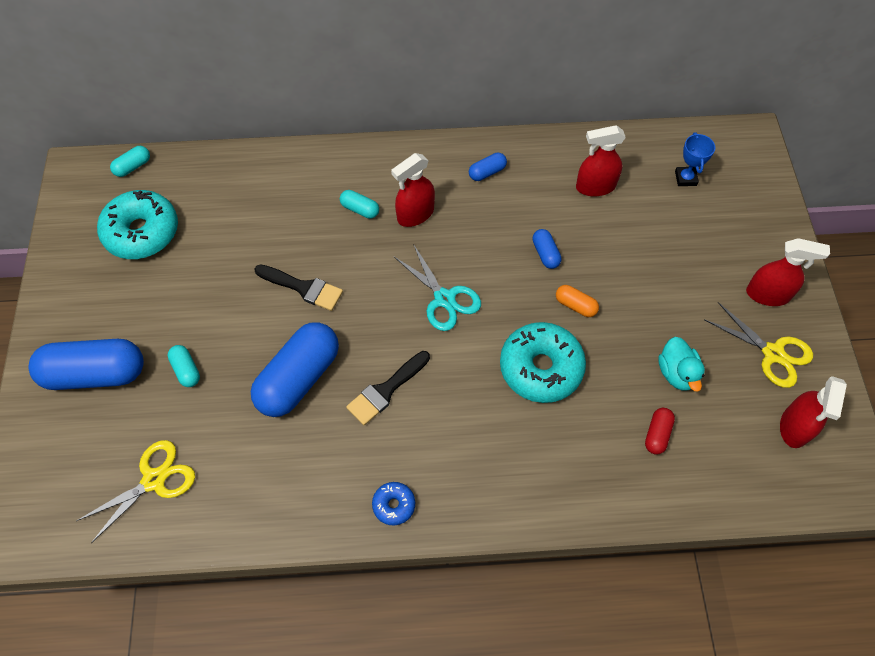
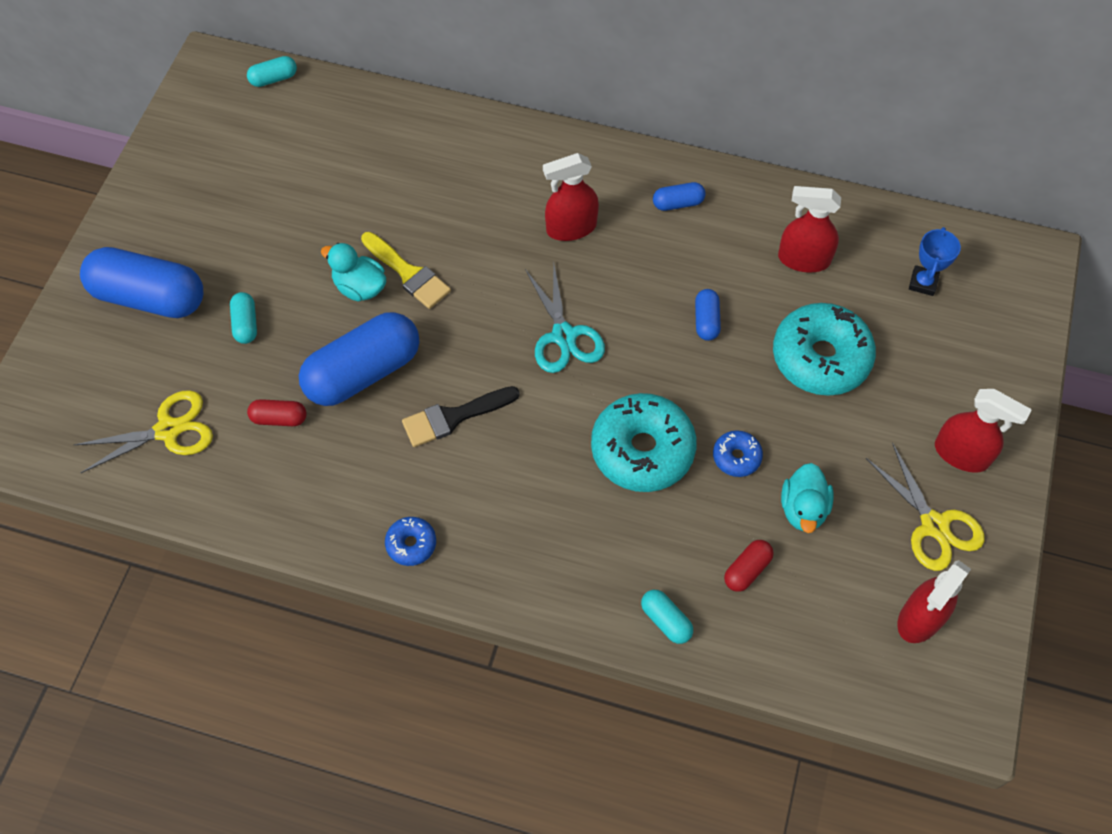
camera: 20 degrees right, 0 degrees up
(142, 232) = (256, 156): turquoise donut -> turquoise donut (820, 358)
(244, 438) = (279, 418): none -> red capsule
(269, 311) = (360, 287): none -> turquoise duck
(303, 288) = (408, 273): black brush -> yellow brush
(360, 209) = (509, 203): turquoise capsule -> turquoise capsule (666, 620)
(575, 305) = (715, 392): orange capsule -> none
(612, 350) = (736, 457): none -> blue donut

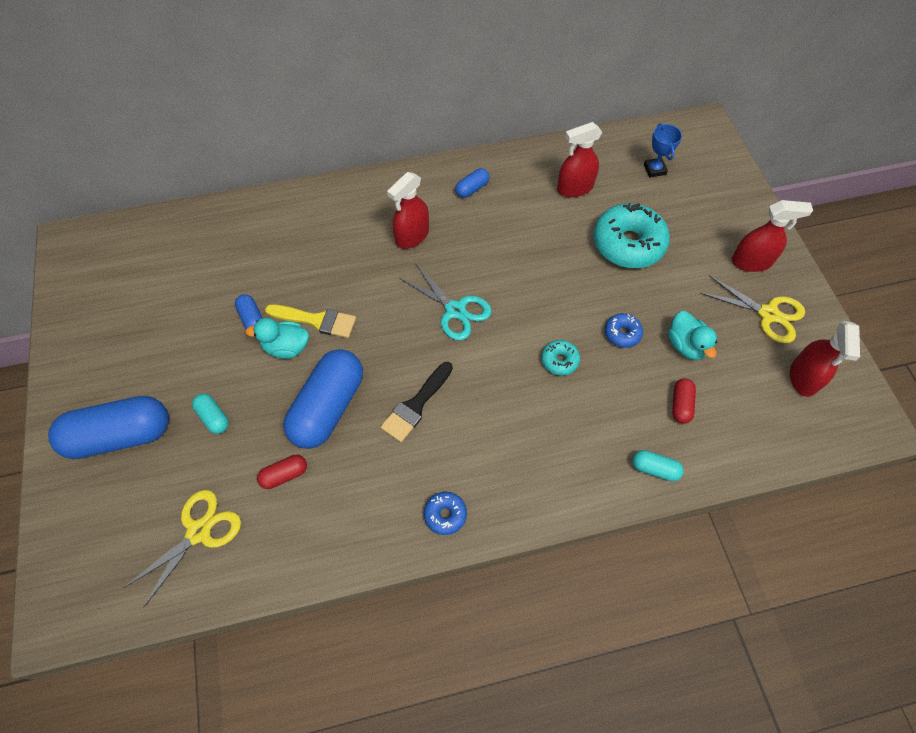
camera: 30 degrees left, 0 degrees up
(273, 79) = (126, 230): turquoise capsule -> none
(642, 450) = (559, 360): turquoise donut -> turquoise donut, size x0.47
(706, 321) = (542, 255): blue capsule -> blue capsule (252, 318)

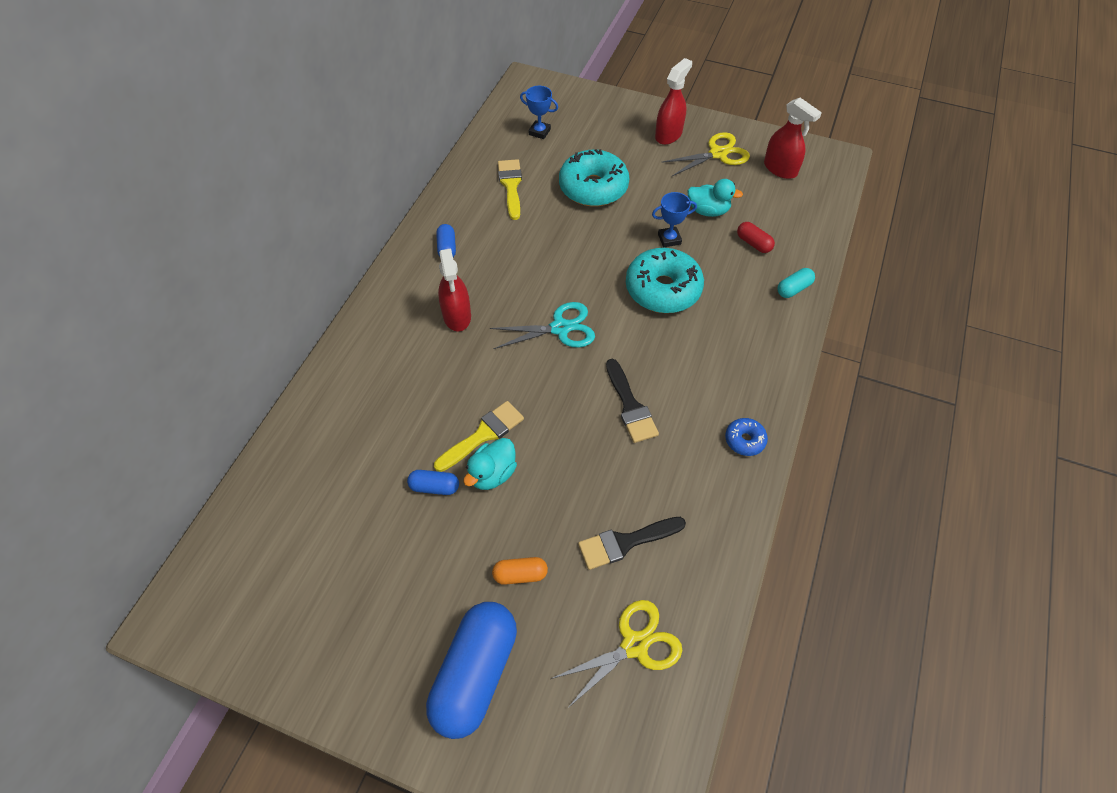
camera: 55 degrees left, 5 degrees down
(199, 532) = (634, 645): yellow scissors -> yellow scissors turned 75 degrees clockwise
(213, 417) = (520, 574): turquoise capsule -> orange capsule
(284, 475) = (626, 542): red capsule -> black brush
(328, 407) = (583, 472): blue capsule -> none
(559, 360) = (663, 289): turquoise donut -> turquoise donut, size x2.12
(574, 188) = (511, 186): red spray bottle -> yellow brush
(622, 333) = (669, 239): blue donut -> blue trophy

